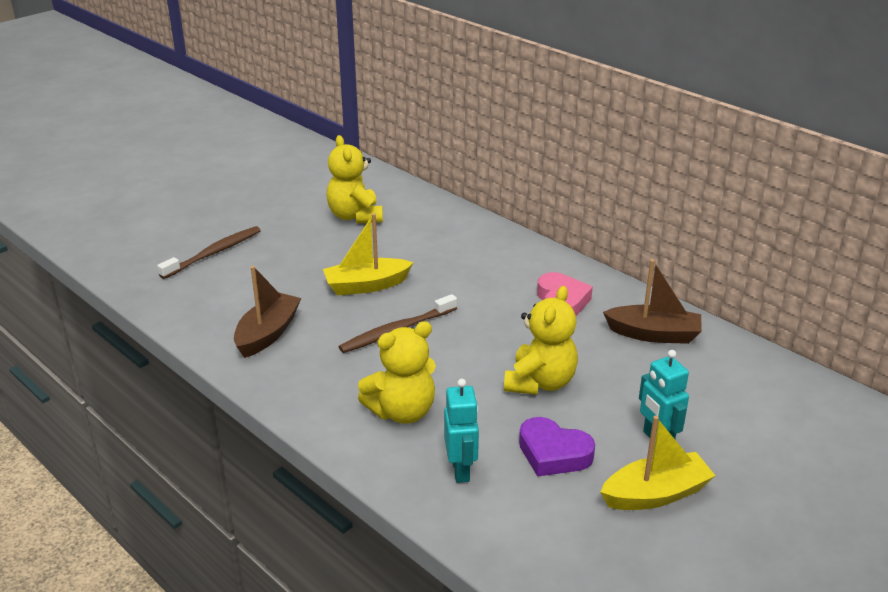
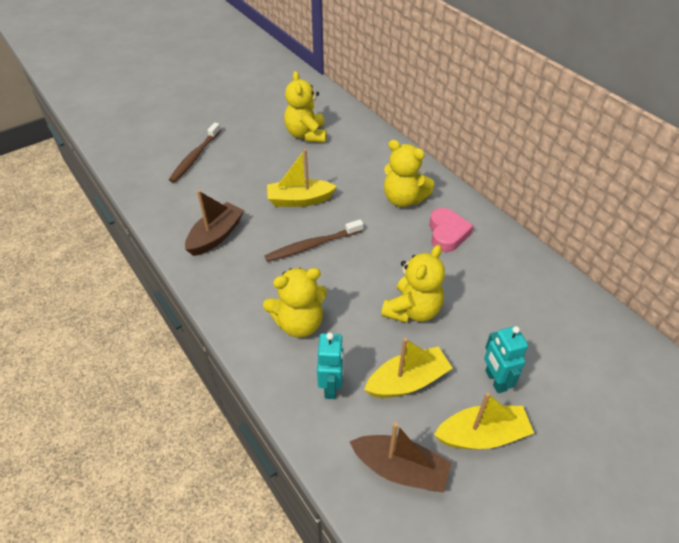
camera: 10 degrees right, 15 degrees up
(214, 253) = (195, 157): brown toothbrush -> brown toothbrush turned 150 degrees clockwise
(498, 272) = (403, 199): none -> yellow teddy bear
(553, 453) = (407, 381): purple heart -> yellow boat
(654, 334) = (515, 275): brown boat -> brown boat (400, 469)

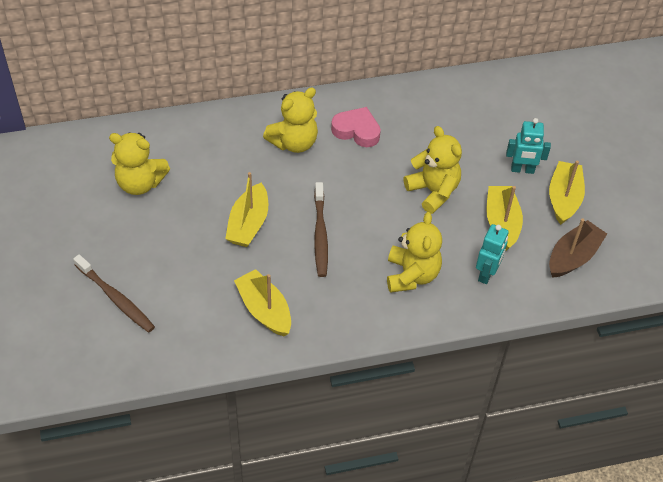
camera: 70 degrees left, 5 degrees up
(216, 236) = (264, 310): brown boat -> yellow boat
(331, 386) = (486, 274): turquoise robot -> turquoise robot turned 90 degrees clockwise

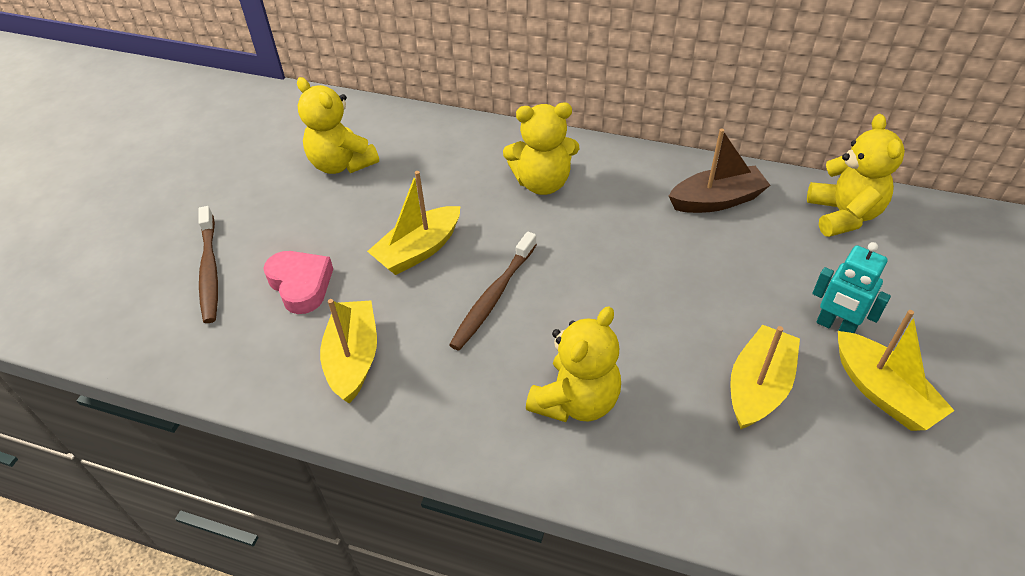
camera: 35 degrees right, 5 degrees down
(356, 130) = (629, 197): pink heart -> pink heart (301, 285)
(433, 191) = (682, 304): yellow teddy bear -> yellow teddy bear (843, 215)
(486, 274) = (689, 450): turquoise robot -> none
(564, 198) = (882, 392): yellow boat -> yellow boat turned 105 degrees clockwise
(573, 257) = (851, 488): brown boat -> brown boat (717, 200)

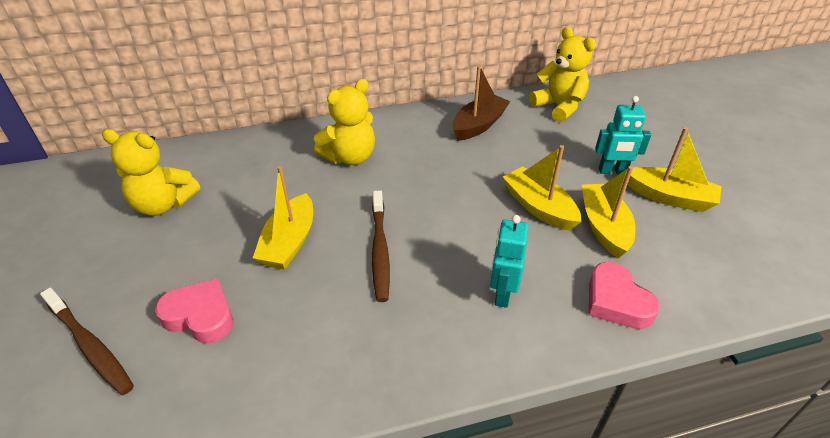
camera: 35 degrees left, 5 degrees down
(353, 358) = (300, 351): yellow boat -> yellow boat (539, 207)
(576, 401) = (502, 294): yellow teddy bear -> turquoise robot
(692, 473) = (616, 301): none -> pink heart

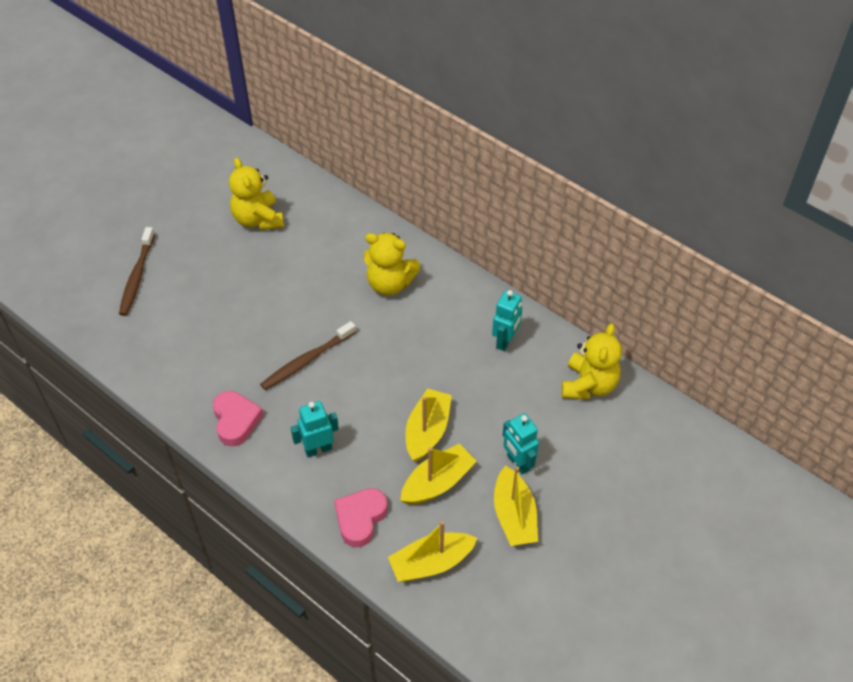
camera: 55 degrees right, 10 degrees up
(200, 316) = (189, 307): pink heart -> pink heart (236, 421)
(289, 242) = (276, 308): yellow boat -> yellow boat (431, 563)
(479, 125) = (505, 341): brown boat -> turquoise robot

